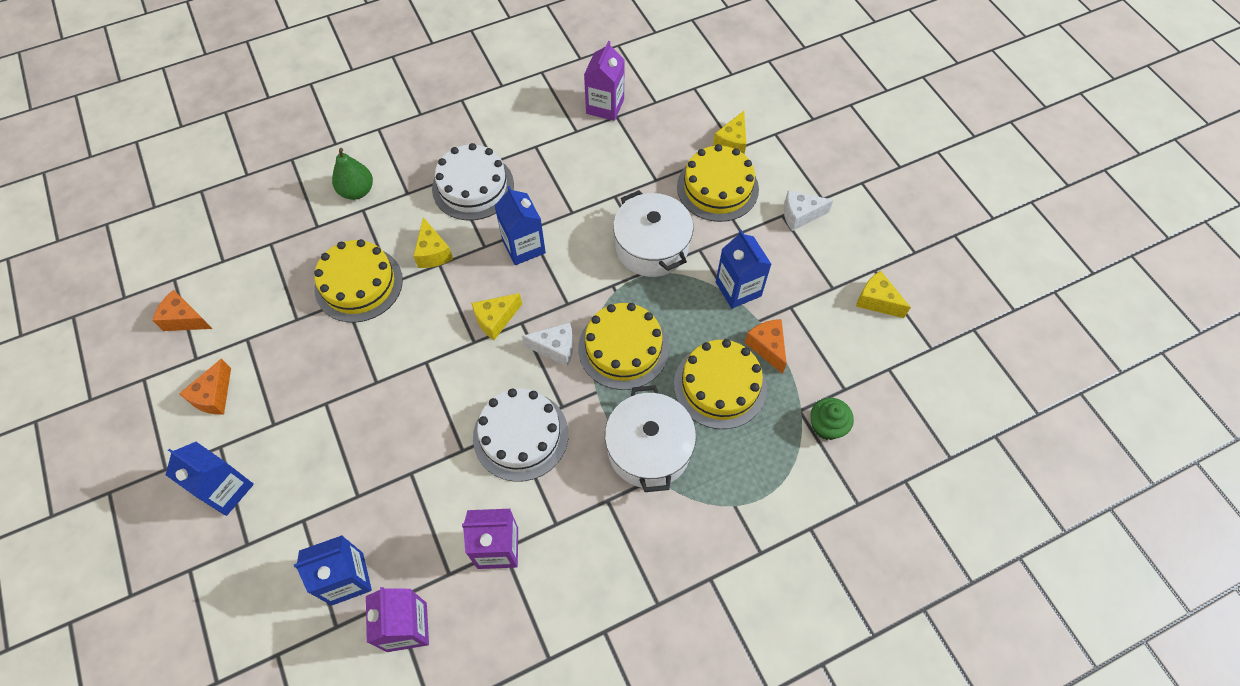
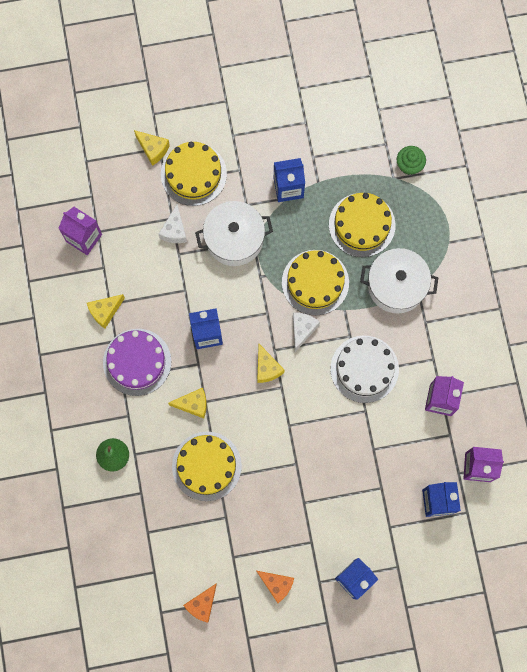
camera: 75 degrees left, 15 degrees up
(473, 186) = (137, 362): white cake -> purple cake
(767, 347) = (340, 183): orange cheese -> none
(800, 215) = (236, 122): white cheese -> white cheese (174, 230)
(876, 301) = (324, 96): yellow cheese -> yellow cheese (105, 311)

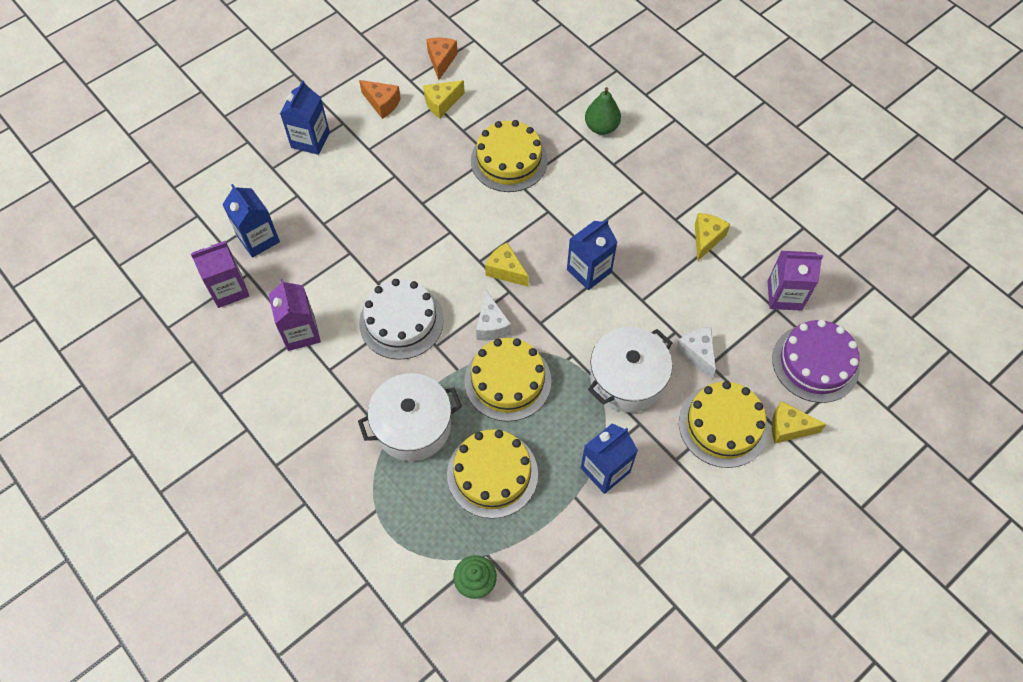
camera: 150 degrees right, 15 degrees down
(137, 362) = (640, 211): purple cake -> purple cake (815, 363)
(193, 404) = (558, 203): yellow cheese -> yellow cheese (442, 103)
(276, 584) = (382, 103): orange cheese -> orange cheese turned 150 degrees counterclockwise

